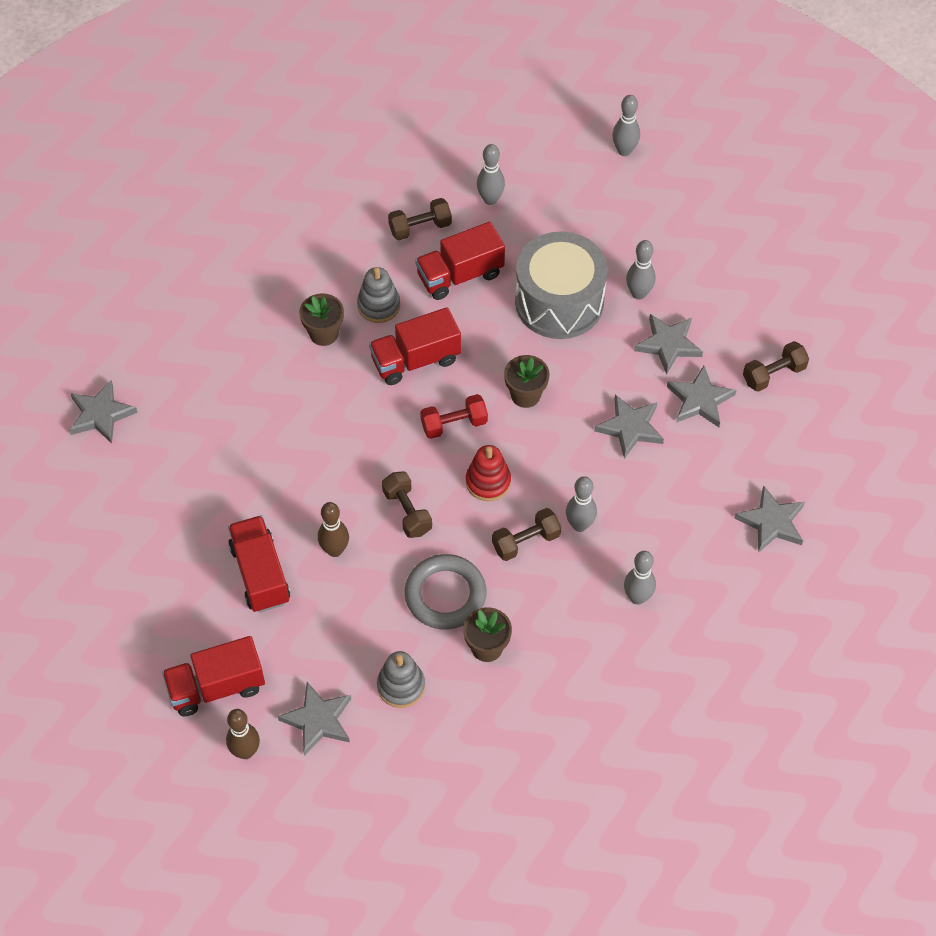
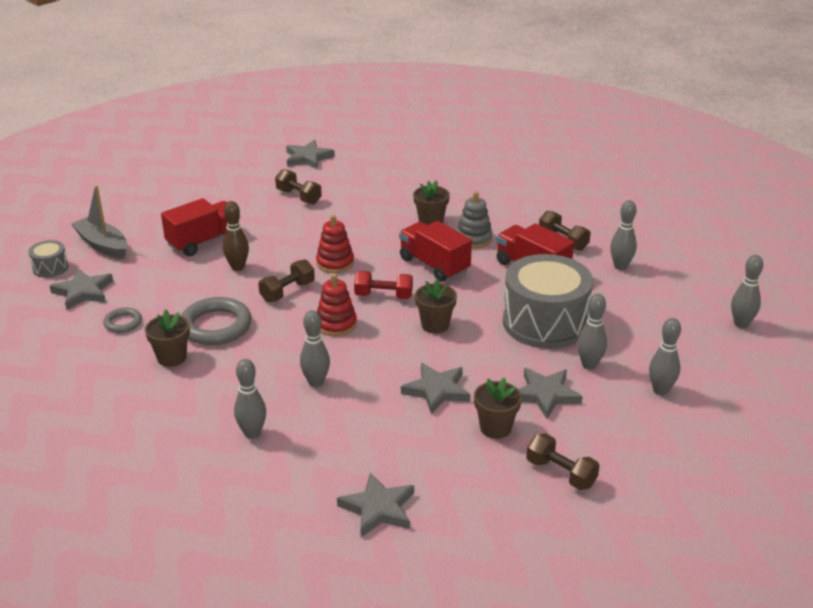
camera: 70 degrees right, 25 degrees down
(216, 687) = (102, 245): red truck -> grey boat
(245, 751) = (50, 268): brown bowling pin -> grey drum
(369, 451) = (335, 263): none -> red stacking toy
(401, 686) = (123, 323): grey stacking toy -> grey ring
(454, 424) = (383, 296): red dumbbell -> red dumbbell turned 45 degrees counterclockwise
(526, 541) = (285, 356): brown dumbbell -> brown dumbbell (299, 197)
(695, 256) = (660, 390): none -> grey bowling pin
(700, 400) = (495, 428): grey star -> brown flower pot

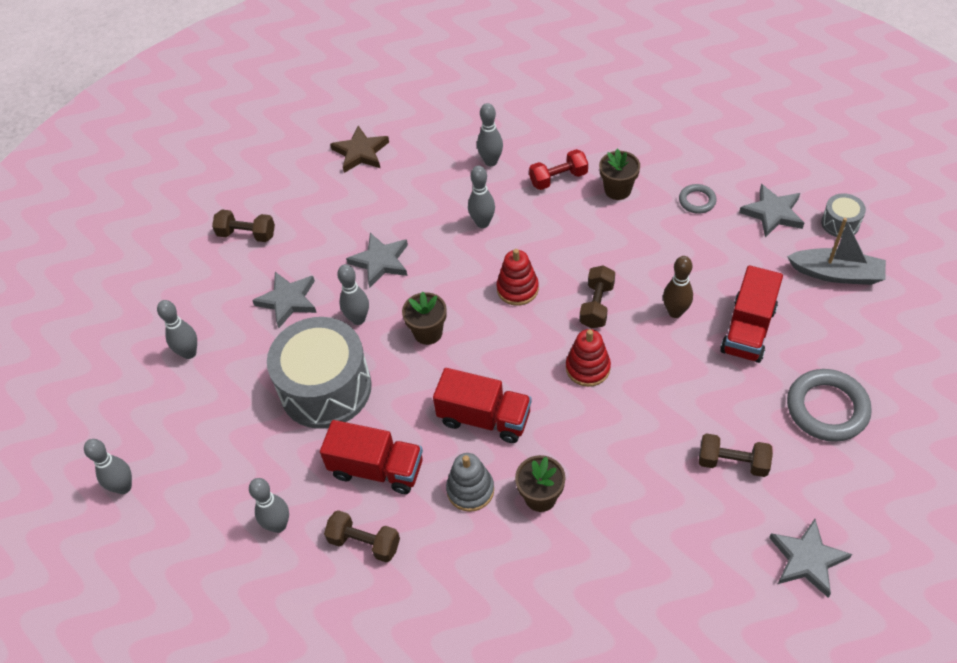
camera: 155 degrees right, 20 degrees up
(216, 326) = (618, 235): grey ring -> grey ring (827, 408)
(378, 508) = (360, 152): grey star -> brown star
(383, 296) = (502, 346): red dumbbell -> red dumbbell (558, 179)
(495, 428) = (314, 249): brown flower pot -> none
(589, 365) = (262, 353): grey bowling pin -> grey bowling pin (358, 319)

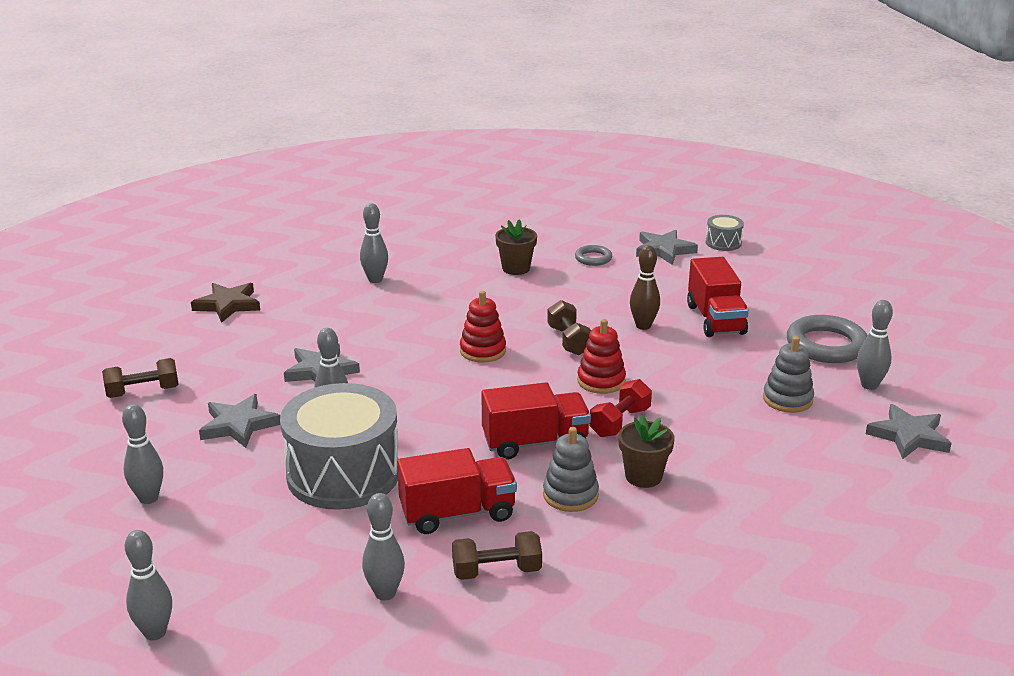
camera: 35 degrees left, 25 degrees down
(428, 332) = (419, 403): brown flower pot -> none
(482, 223) = (405, 319): grey bowling pin -> grey bowling pin (869, 385)
(558, 179) = (453, 275): red dumbbell -> red dumbbell (620, 422)
(732, 462) = (787, 399): brown dumbbell -> grey stacking toy
(836, 274) = (750, 270): grey boat -> none

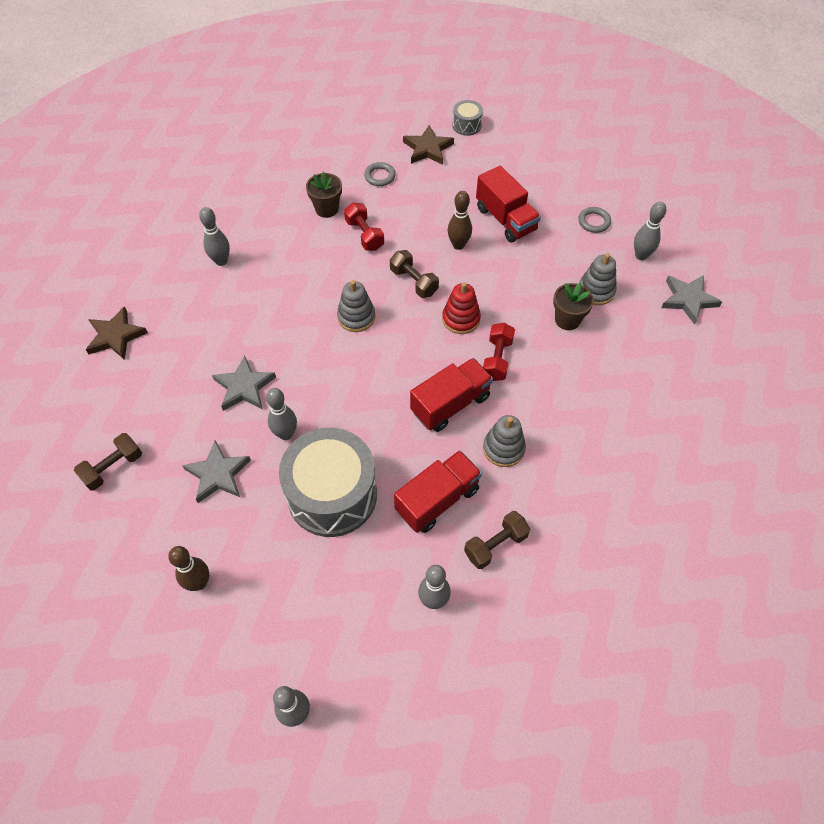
camera: 25 degrees left, 30 degrees up
(148, 498) = (199, 583): grey bowling pin -> brown bowling pin
(483, 351) = (356, 317): red stacking toy -> grey stacking toy
(541, 295) = (364, 235): none -> red dumbbell
(643, 476) = (541, 409): brown flower pot -> brown flower pot (567, 320)
(664, 250) = (427, 149): grey star -> brown star
(826, 345) = (594, 222): grey ring -> grey ring, size x0.53

